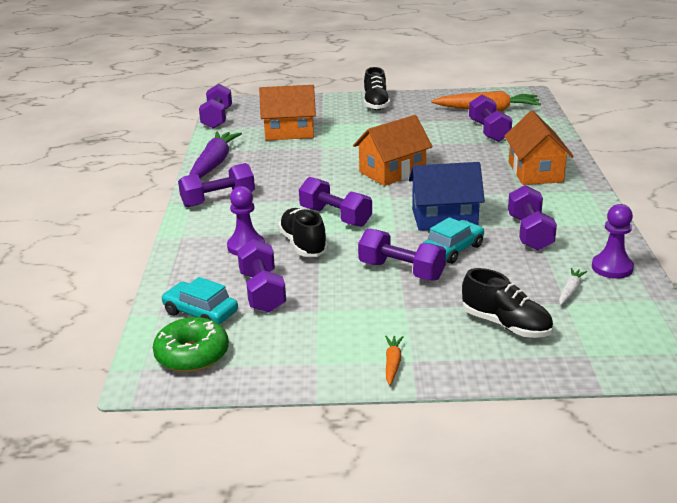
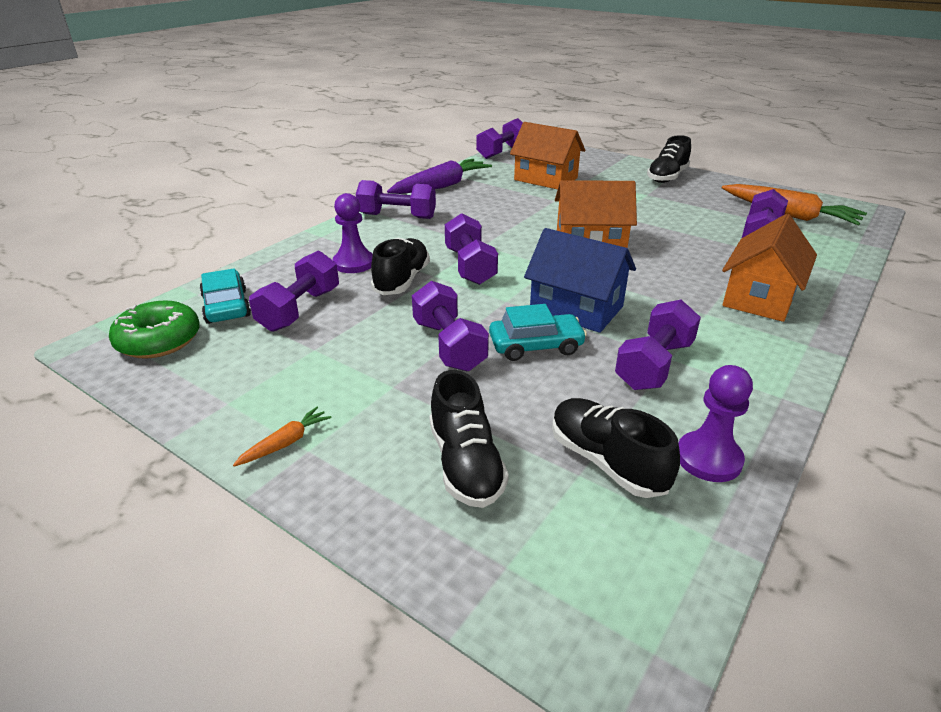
camera: 35 degrees right, 5 degrees up
(570, 291) = (607, 462): white carrot -> black shoe

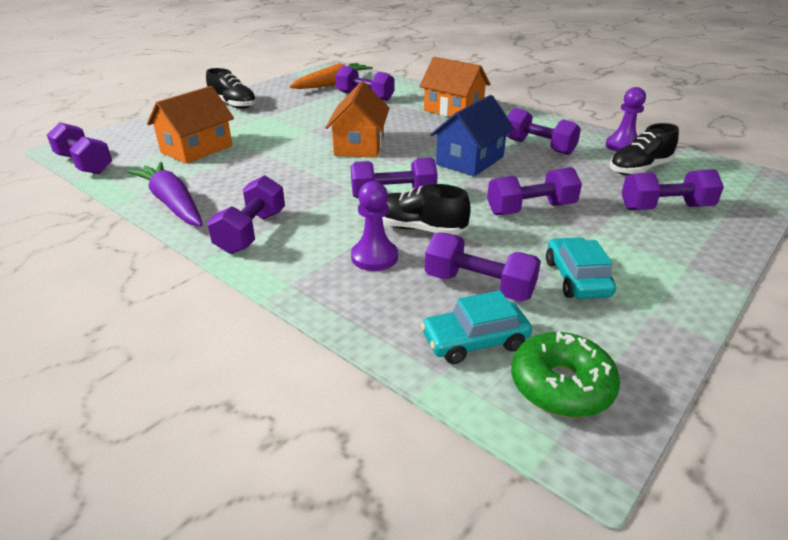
camera: 85 degrees left, 0 degrees up
(285, 443) = (685, 276): orange carrot -> none
(465, 463) = (665, 208): black shoe -> purple dumbbell
(536, 346) = (524, 178): turquoise car -> turquoise car (576, 278)

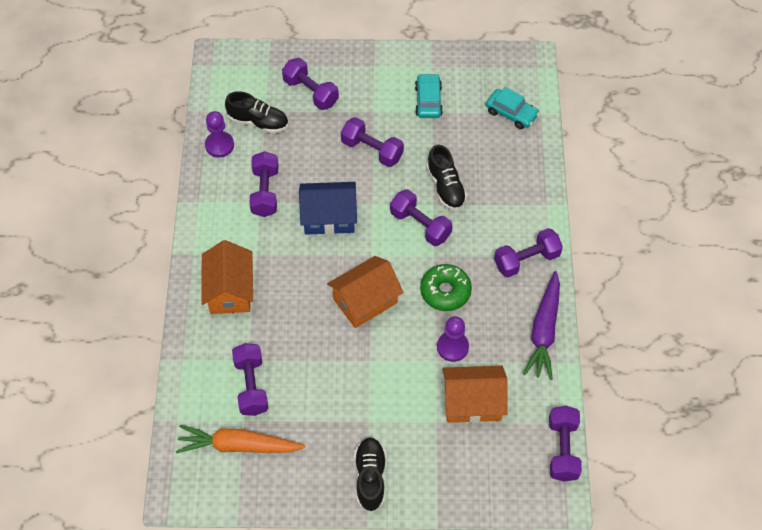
camera: 130 degrees left, 25 degrees up
(374, 257) = (491, 187): purple pawn -> purple pawn (452, 347)
(479, 286) = (472, 132): purple dumbbell -> none
(561, 385) = (509, 76): green donut -> green donut (445, 291)
(576, 278) = (428, 101): turquoise car -> turquoise car turned 135 degrees clockwise

